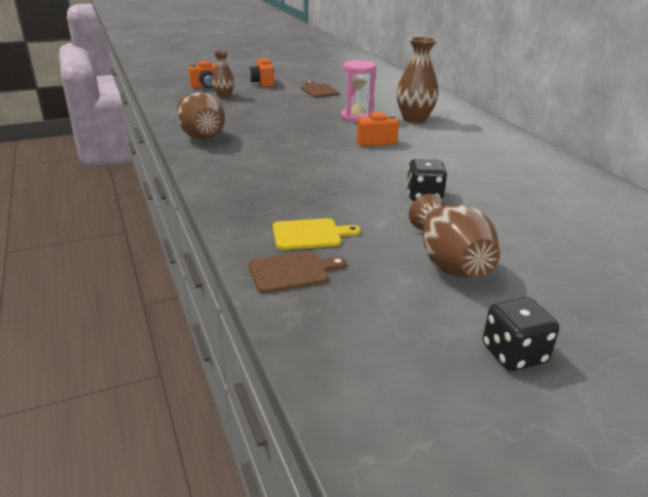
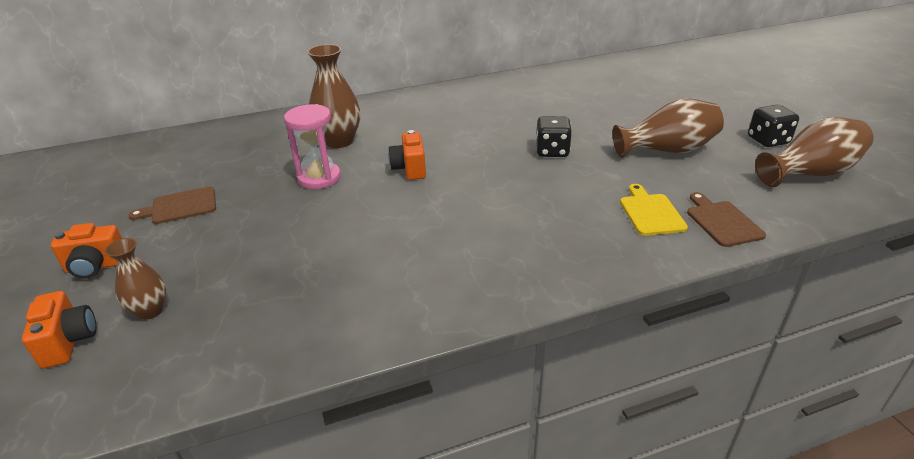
camera: 85 degrees left, 5 degrees up
(201, 135) = (360, 318): brown vase -> brown vase (810, 173)

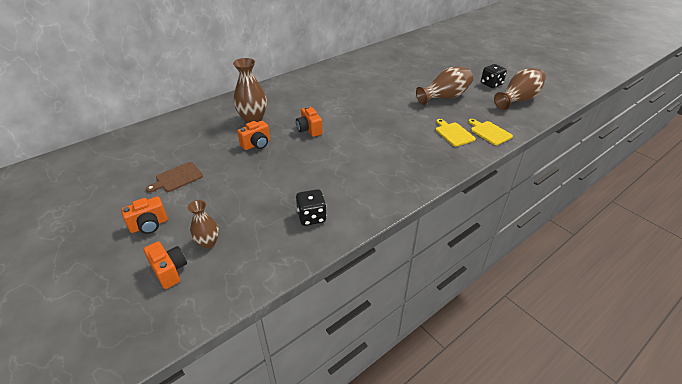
camera: 20 degrees left, 5 degrees up
(319, 178) = (256, 144): pink hourglass -> orange camera
(552, 151) = (384, 107): black dice -> black dice (311, 217)
(722, 222) = (489, 132): brown cutting board -> yellow cutting board

